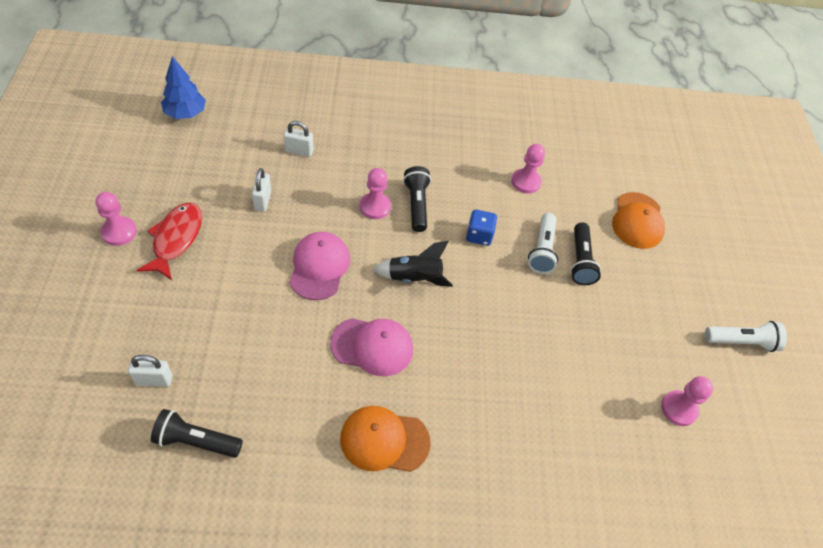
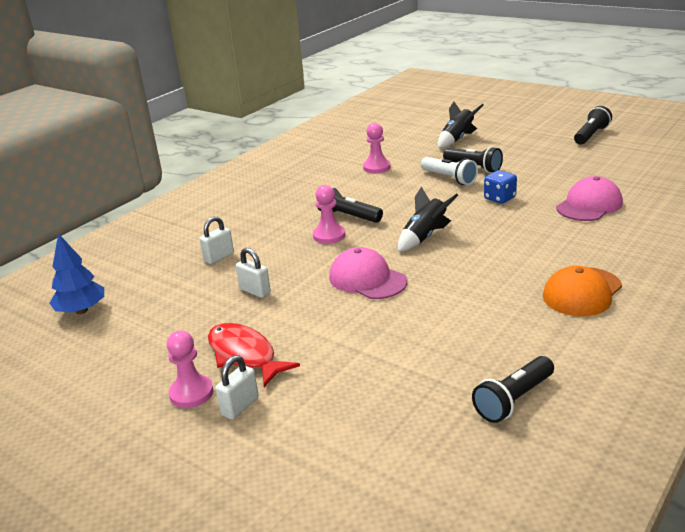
camera: 45 degrees left, 25 degrees down
(154, 380) = (416, 412): white padlock -> white padlock (240, 406)
(372, 346) = (479, 274): pink cap -> pink cap (589, 205)
(479, 235) = (409, 199): blue dice -> blue dice (499, 198)
(637, 221) = (457, 139): orange cap -> black rocket
(678, 409) = (631, 169): pink pawn -> none
(741, 342) = (591, 135): white flashlight -> black flashlight

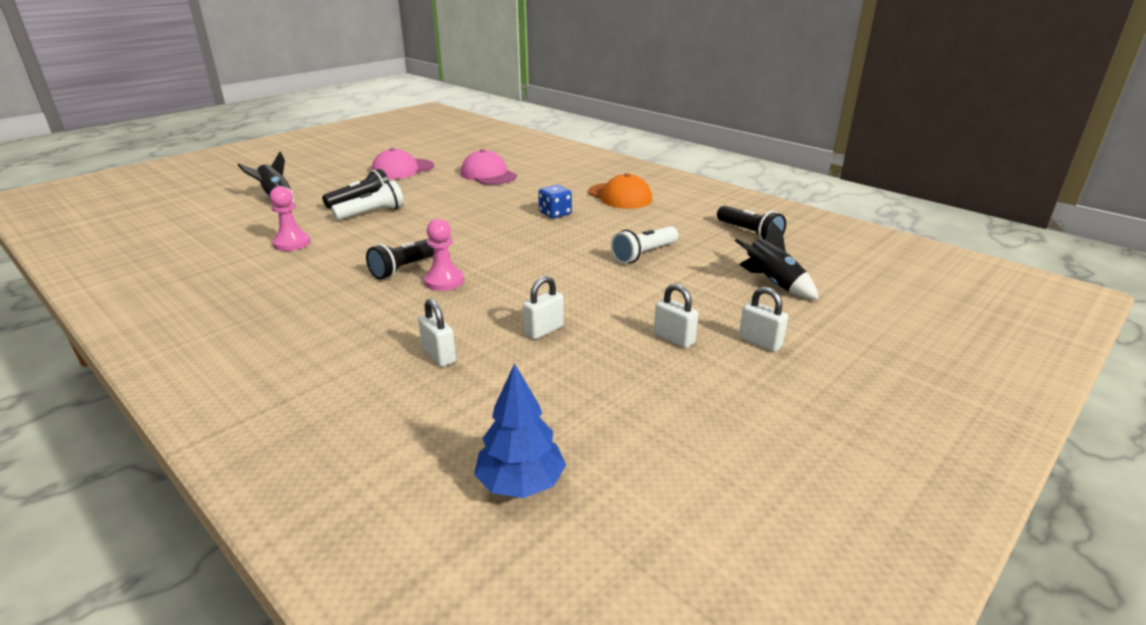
camera: 85 degrees left, 0 degrees up
(191, 393) = (738, 371): pink pawn -> none
(244, 355) = (674, 339): red fish -> white padlock
(367, 279) = (555, 268): pink cap -> pink cap (402, 169)
(416, 324) = (644, 254): none -> white flashlight
(425, 237) = (489, 236): black rocket -> black rocket (773, 283)
(499, 198) = (441, 200): blue dice -> blue dice (555, 214)
(591, 135) = (355, 154): black flashlight -> none

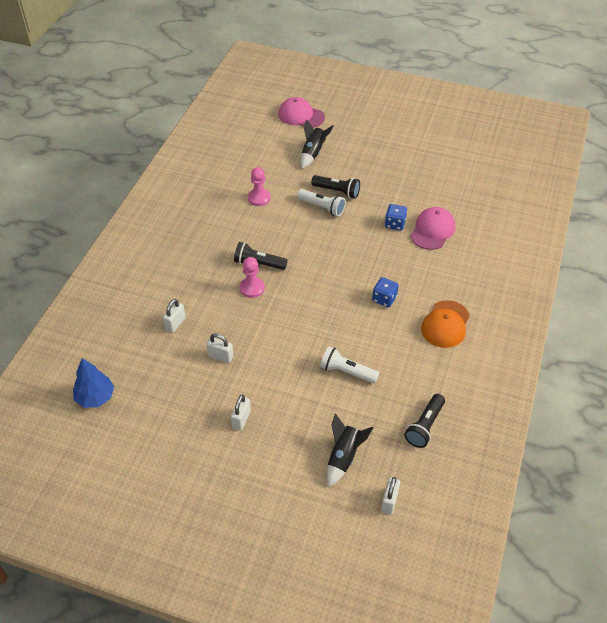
camera: 65 degrees right, 20 degrees up
(402, 169) = (407, 180): pink cap -> pink cap (301, 116)
(455, 187) = (395, 224): none -> blue dice
(760, 342) = (258, 464): white padlock -> white padlock (389, 502)

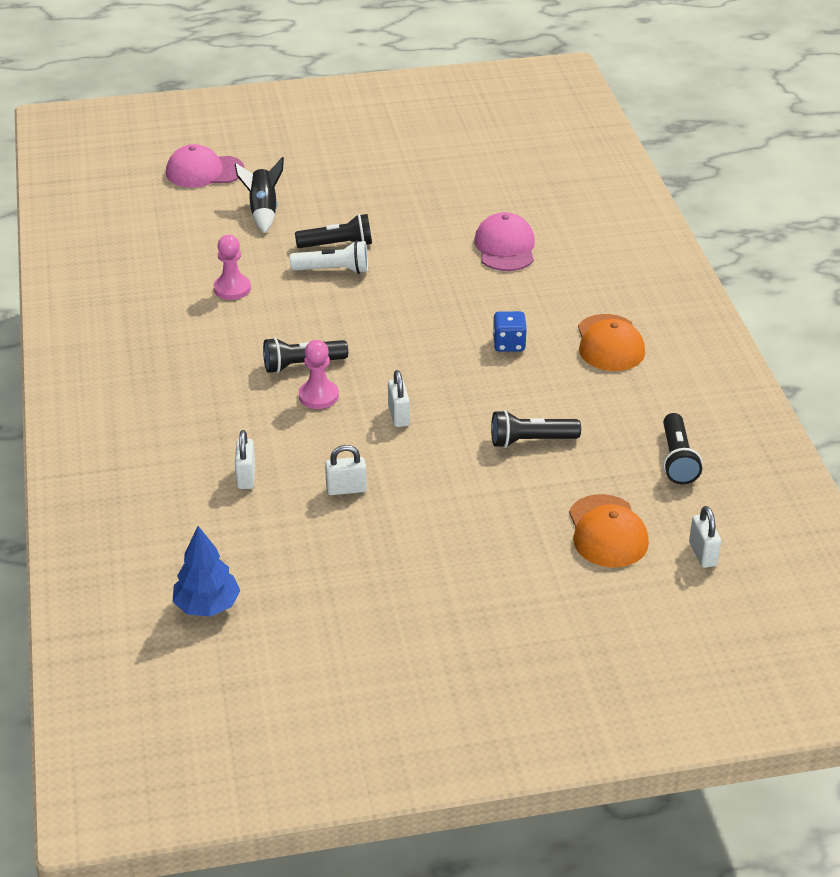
camera: 30 degrees left, 10 degrees down
(241, 420) = (439, 547): white padlock -> white padlock (398, 416)
(344, 457) = (607, 532): black rocket -> orange cap
(346, 372) = (530, 441): white flashlight -> black flashlight
(395, 224) = (449, 256): blue dice -> none

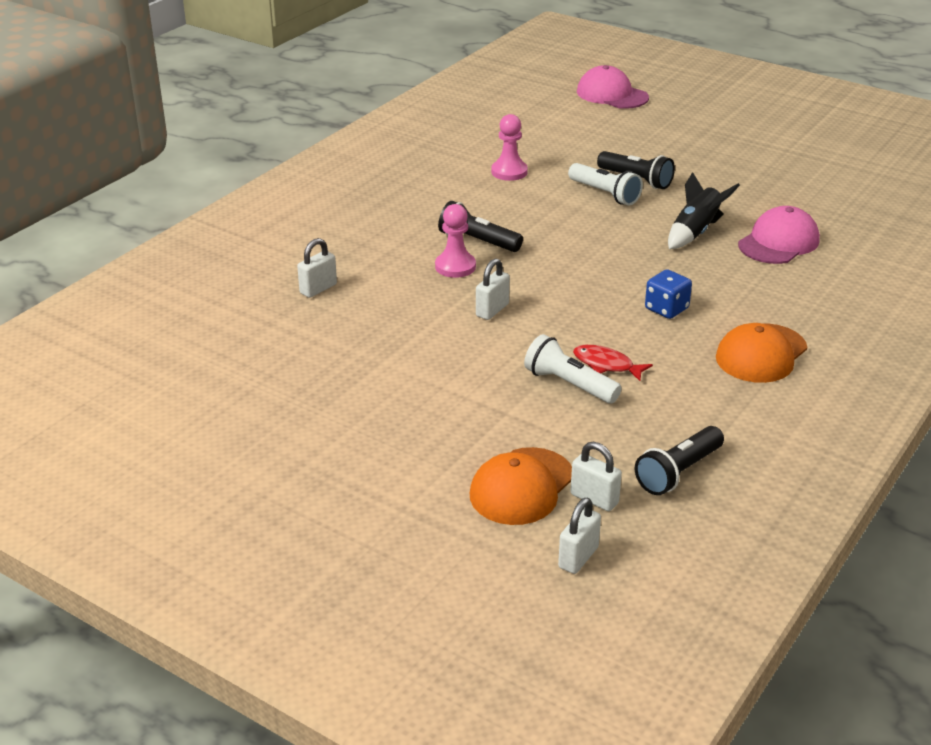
camera: 45 degrees right, 5 degrees down
(207, 606) = (157, 351): blue tree -> none
(263, 211) = (615, 135): black rocket -> black rocket (695, 232)
(346, 489) = (371, 335): white padlock -> white padlock (594, 499)
(530, 441) = (569, 384): black flashlight -> white flashlight
(532, 411) = (606, 365): none -> red fish

